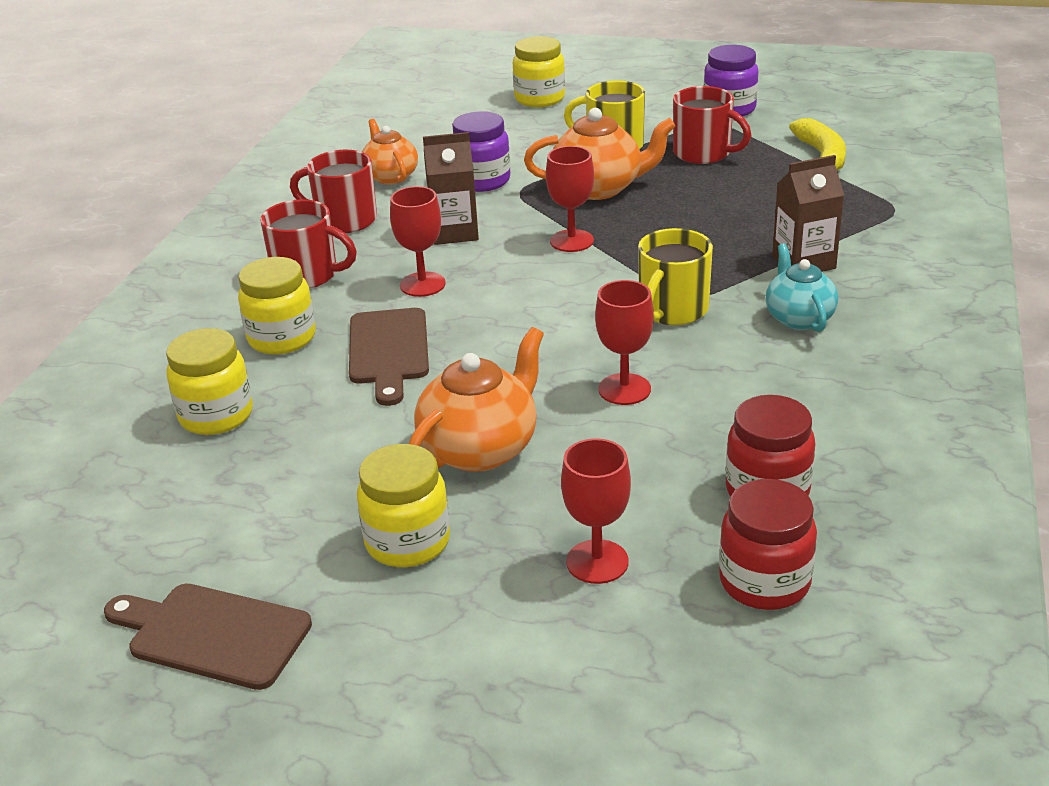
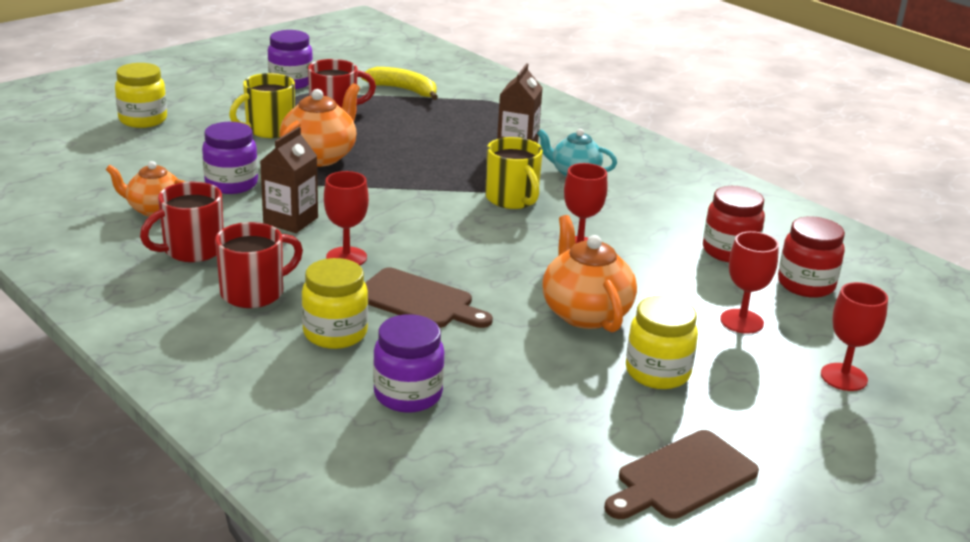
camera: 60 degrees left, 5 degrees down
(216, 416) = (408, 395): yellow jar -> purple jar
(571, 241) = (375, 191): red goblet -> red goblet (843, 377)

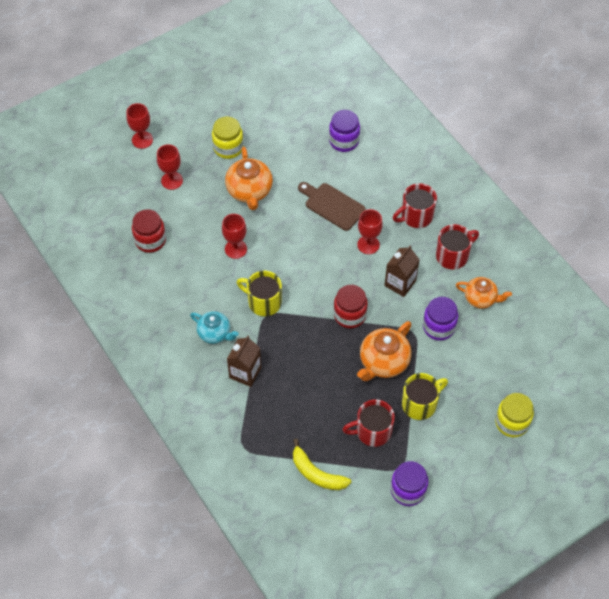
camera: 170 degrees left, 30 degrees up
(335, 333) = (375, 183): yellow jar -> none
(512, 199) = (263, 302): yellow mug -> yellow mug turned 45 degrees counterclockwise
(682, 477) = (240, 90): brown cutting board -> none
(806, 285) = (122, 208): red jar -> red jar (350, 315)

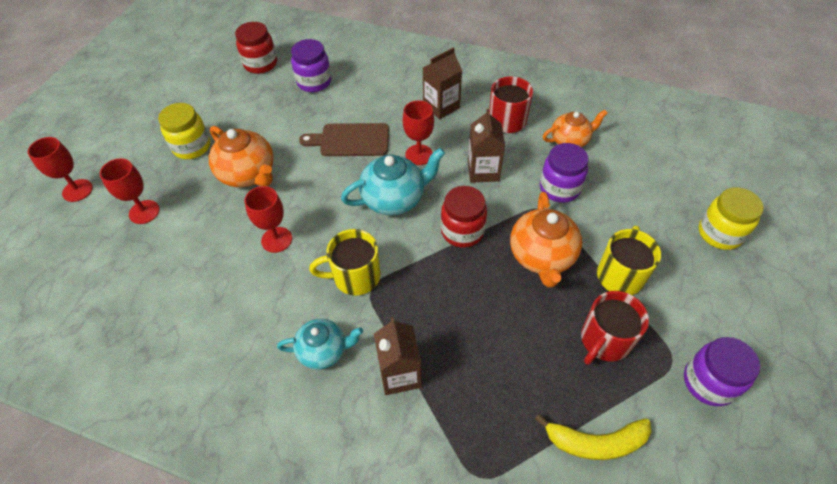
camera: 35 degrees left, 5 degrees down
(150, 240) = (158, 291): red jar -> red jar (260, 64)
(326, 266) = (394, 199): none -> turquoise teapot
(416, 216) = (441, 106): red mug -> brown carton

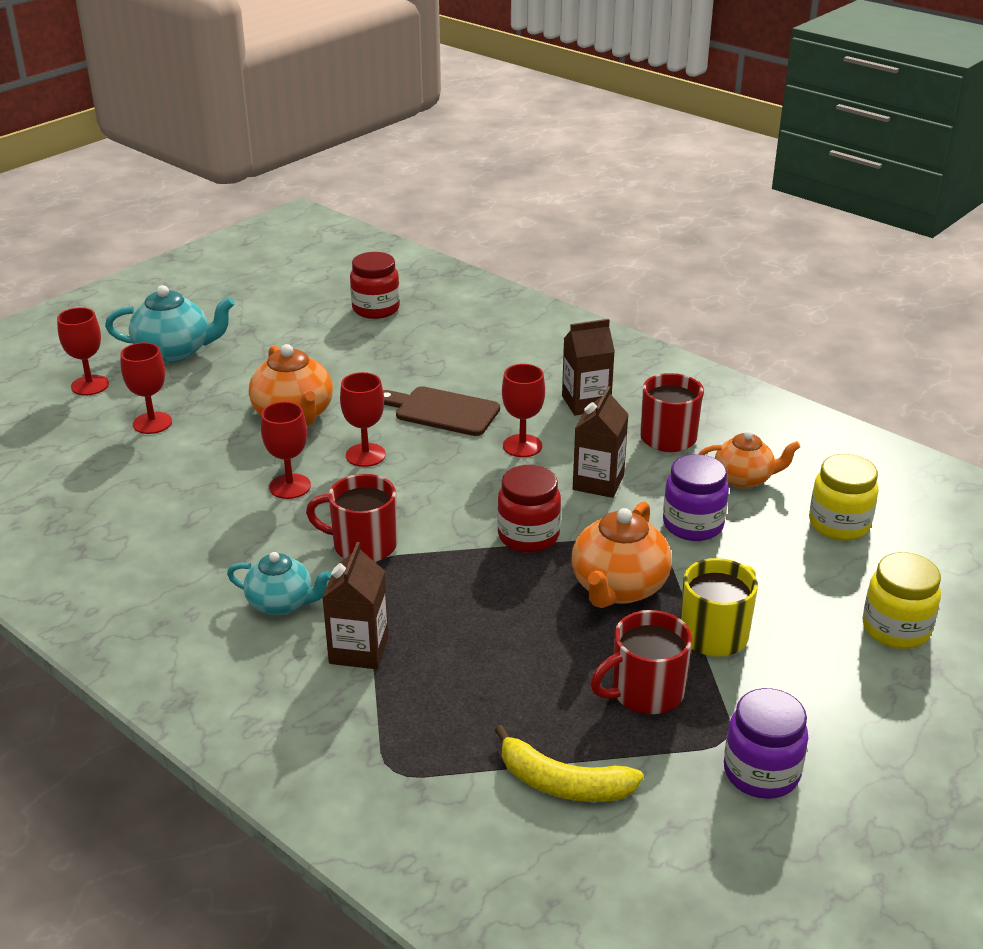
camera: 20 degrees right, 20 degrees down
(192, 147) = (243, 374): yellow jar -> yellow jar (839, 524)
(314, 82) = (433, 342): purple jar -> none
(317, 194) = (365, 455): none -> red goblet
(355, 276) = (363, 545): yellow mug -> red mug
(394, 199) = (461, 482): turquoise teapot -> turquoise teapot (175, 352)

